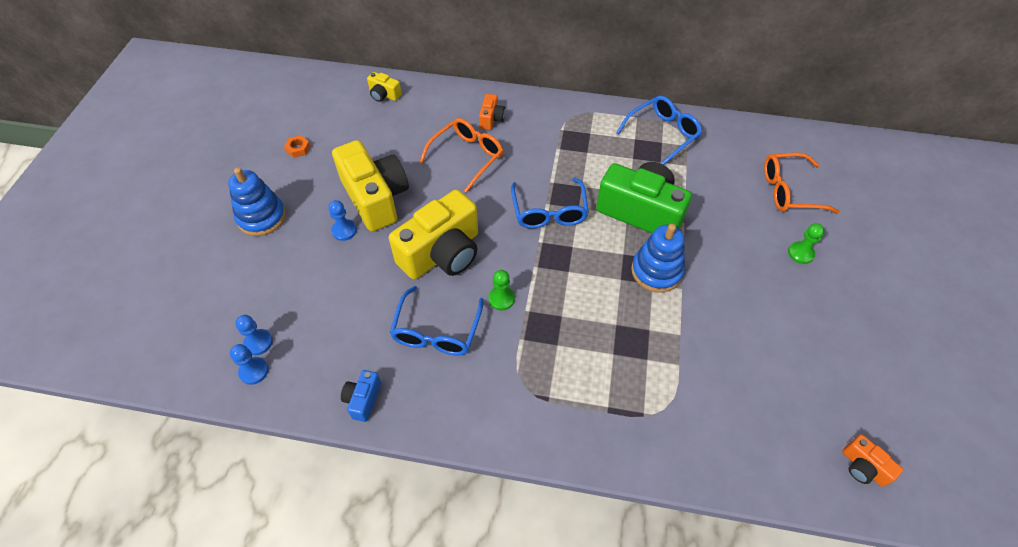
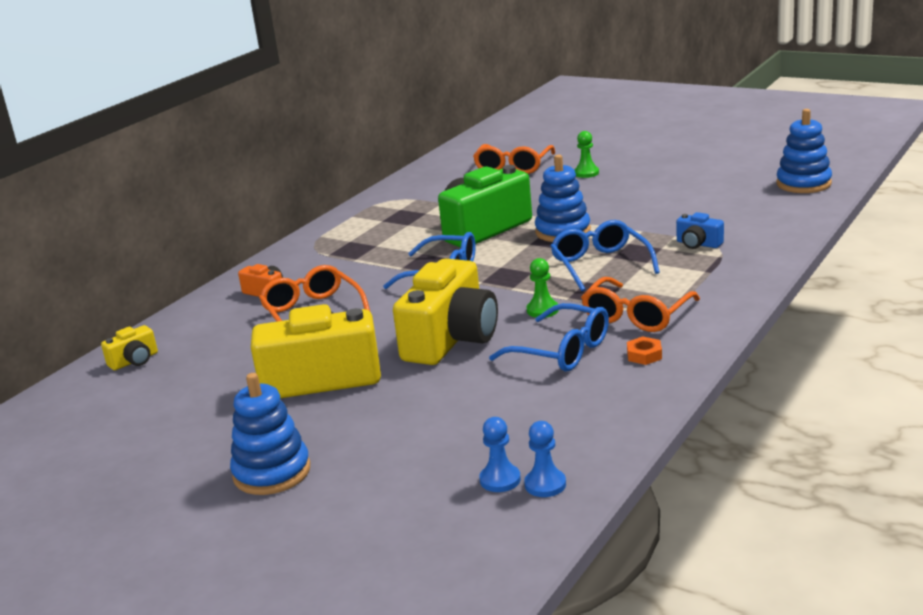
camera: 65 degrees left, 30 degrees down
(298, 149) = (163, 436): orange nut -> orange nut (644, 355)
(344, 231) = (358, 404): blue pawn -> none
(363, 399) = (630, 404): blue camera -> blue camera (698, 244)
(442, 253) = (451, 339): yellow camera -> yellow camera turned 45 degrees clockwise
(506, 370) = (636, 316): none -> orange glasses
(662, 134) = (389, 207): blue glasses -> blue glasses (600, 265)
(863, 467) = (803, 184): orange camera -> blue stacking toy

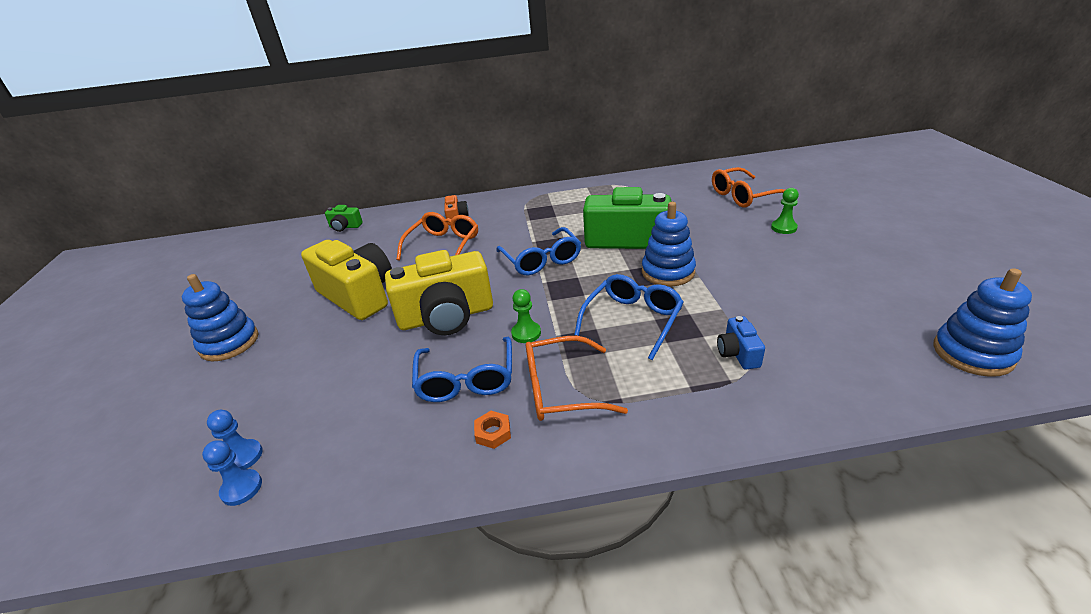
camera: 50 degrees right, 10 degrees up
(134, 361) = (345, 227): yellow camera -> green camera

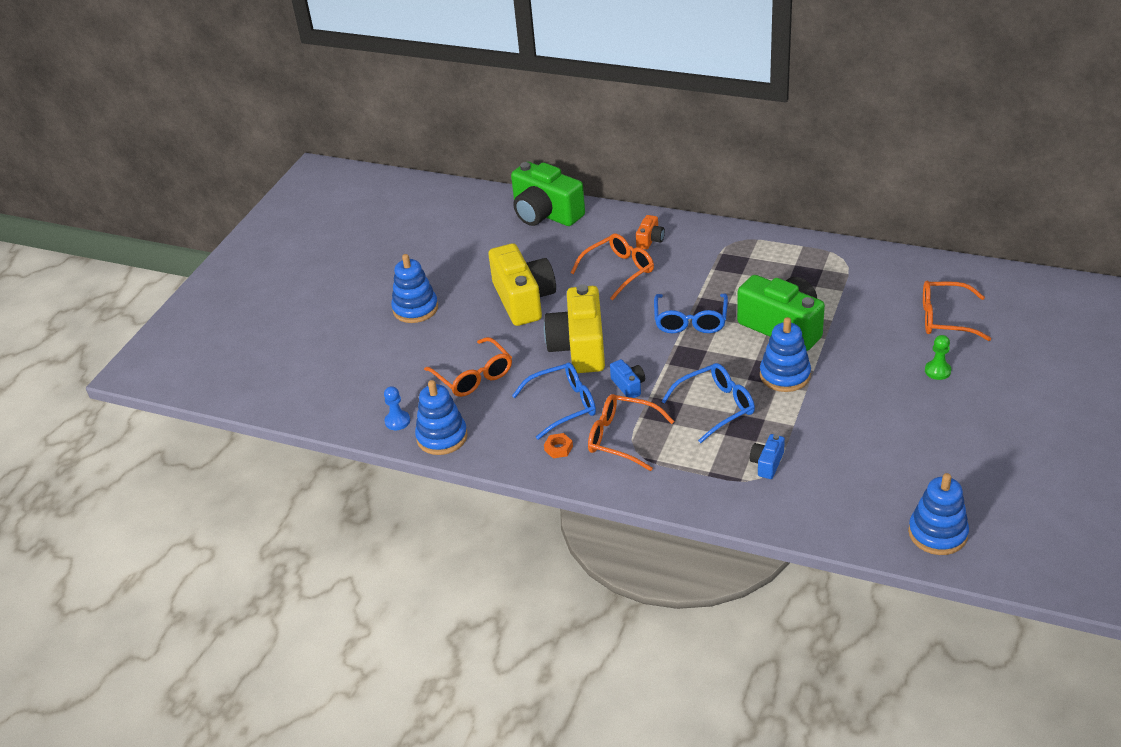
camera: 30 degrees right, 5 degrees up
(243, 456) = (403, 401): blue pawn -> none
(320, 484) = (442, 437): none -> blue stacking toy
(334, 388) = (473, 376): none -> orange glasses
(345, 227) = (545, 214): green camera -> green camera, size x2.24
(446, 316) = (579, 347): yellow camera -> yellow camera turned 75 degrees clockwise
(466, 380) = (563, 405): blue glasses -> blue glasses turned 135 degrees counterclockwise
(526, 333) = (628, 386): green pawn -> blue camera

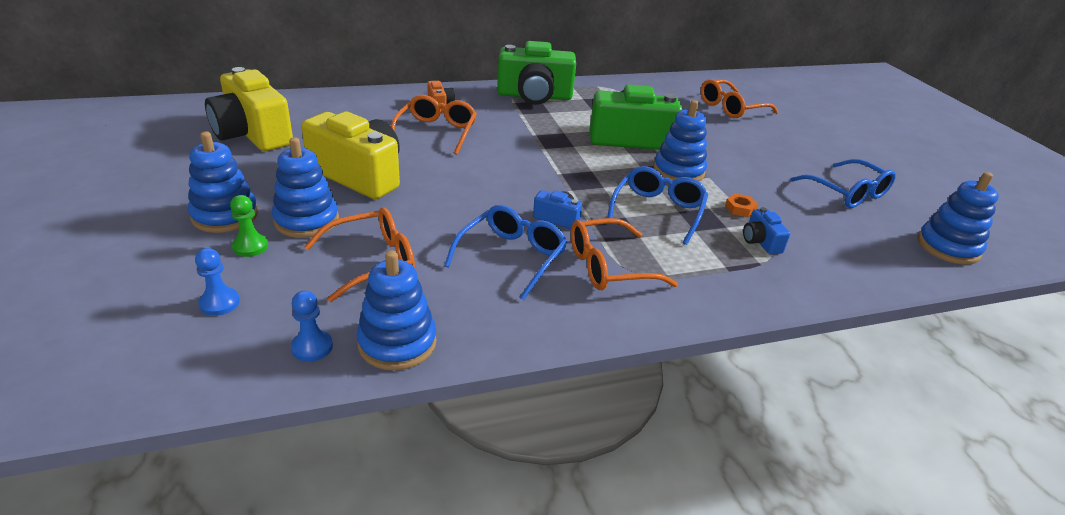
camera: 45 degrees left, 5 degrees down
(371, 374) = (219, 303): none -> blue pawn
(459, 329) = (306, 220): none -> blue stacking toy
(473, 376) = (372, 261): orange glasses -> orange glasses turned 45 degrees counterclockwise
(545, 214) = (310, 105): green camera -> green camera (534, 96)
(558, 448) = (556, 301): orange nut -> orange nut (740, 209)
(579, 347) = (468, 200): yellow camera -> yellow camera (253, 134)
(690, 321) = (549, 153): blue glasses -> blue glasses (847, 193)
(937, 371) = (775, 139): green pawn -> green pawn (250, 246)

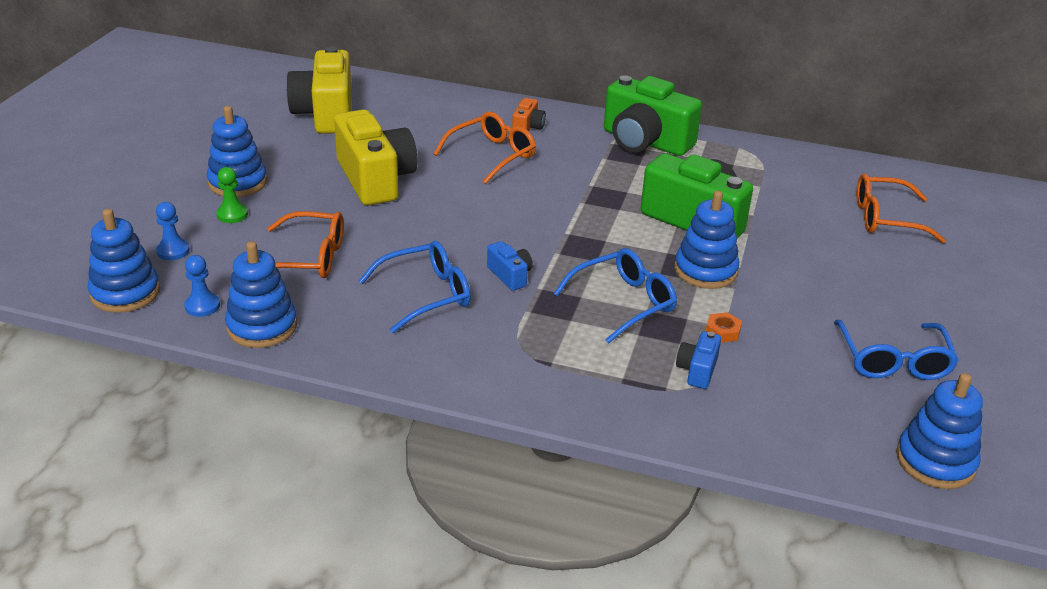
camera: 35 degrees right, 0 degrees up
(306, 220) = (293, 206): blue stacking toy -> blue stacking toy (125, 293)
(608, 266) = (504, 334): orange glasses -> none

